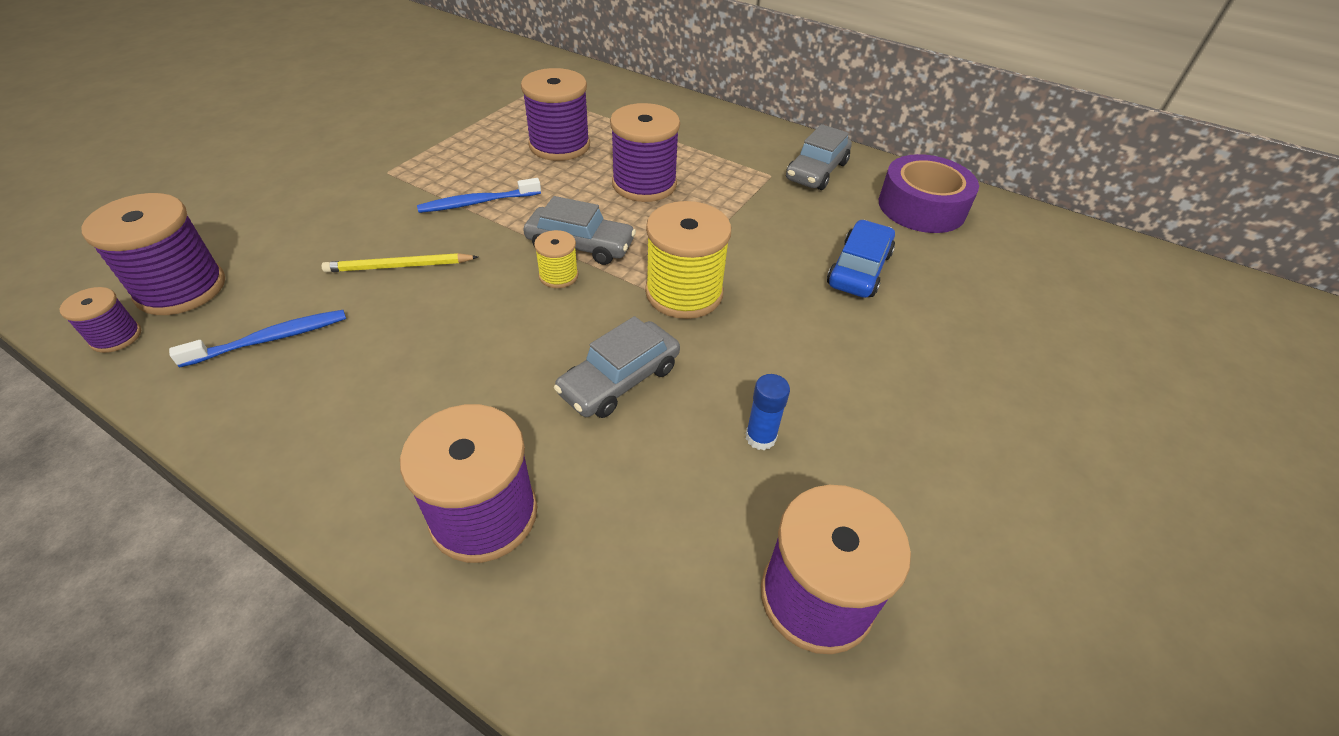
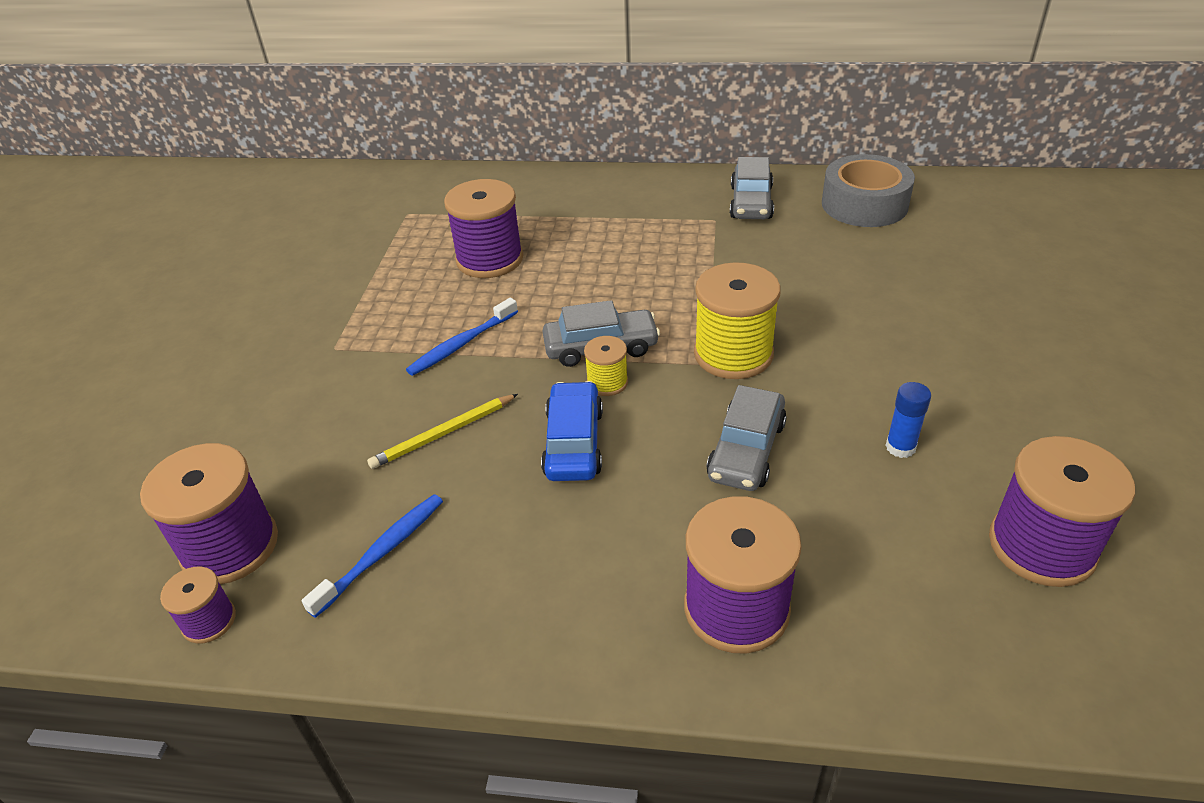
camera: 20 degrees left, 5 degrees down
(644, 184) = (607, 268): purple spool -> none
(859, 269) = (859, 278): blue car -> blue car (574, 442)
(921, 207) = (864, 204): purple tape -> grey tape

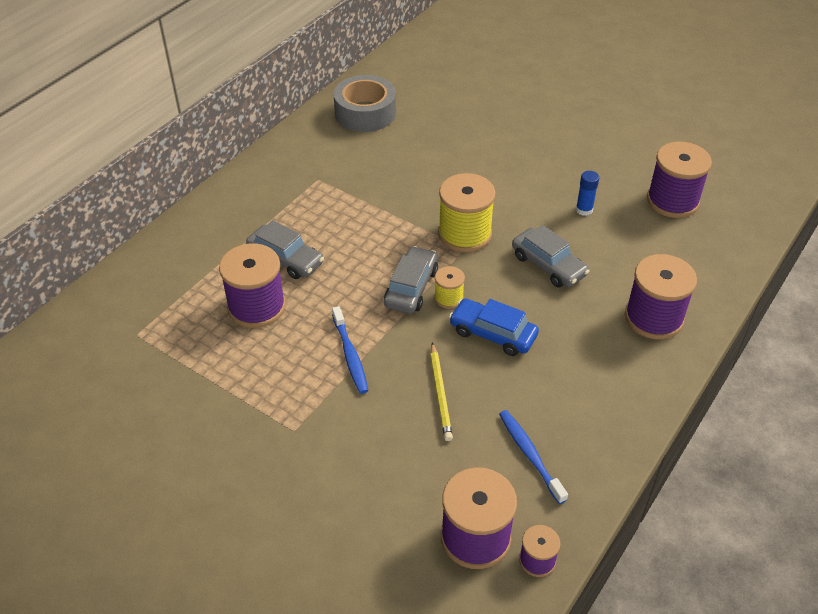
camera: 65 degrees left, 5 degrees up
(751, 202) = (314, 155): grey car -> grey car (286, 259)

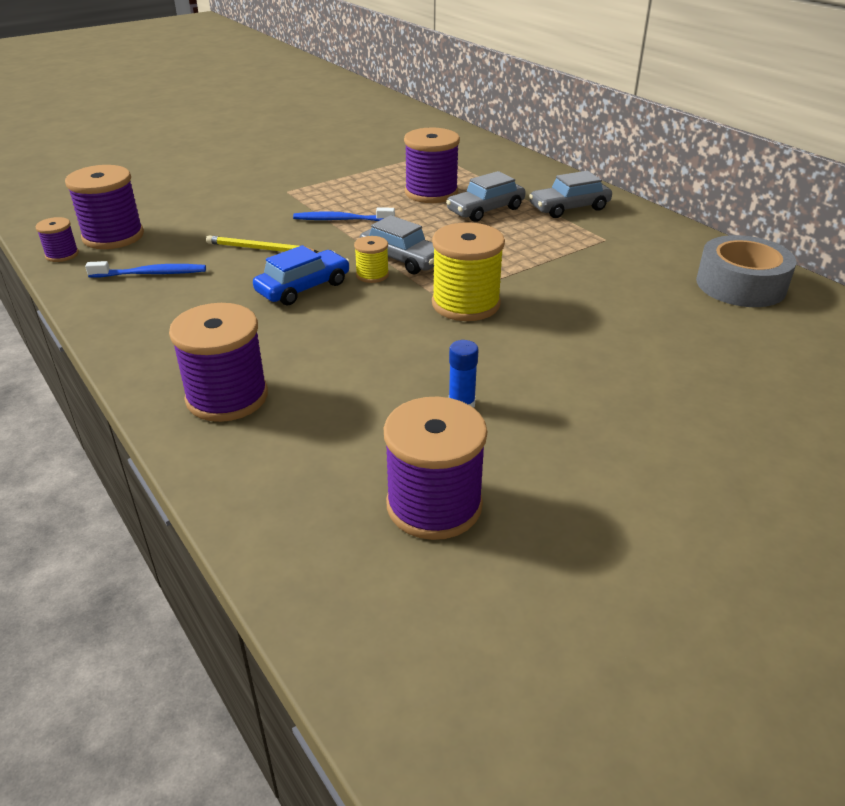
camera: 110 degrees right, 10 degrees down
(548, 265) = (374, 346): grey car -> grey car (569, 208)

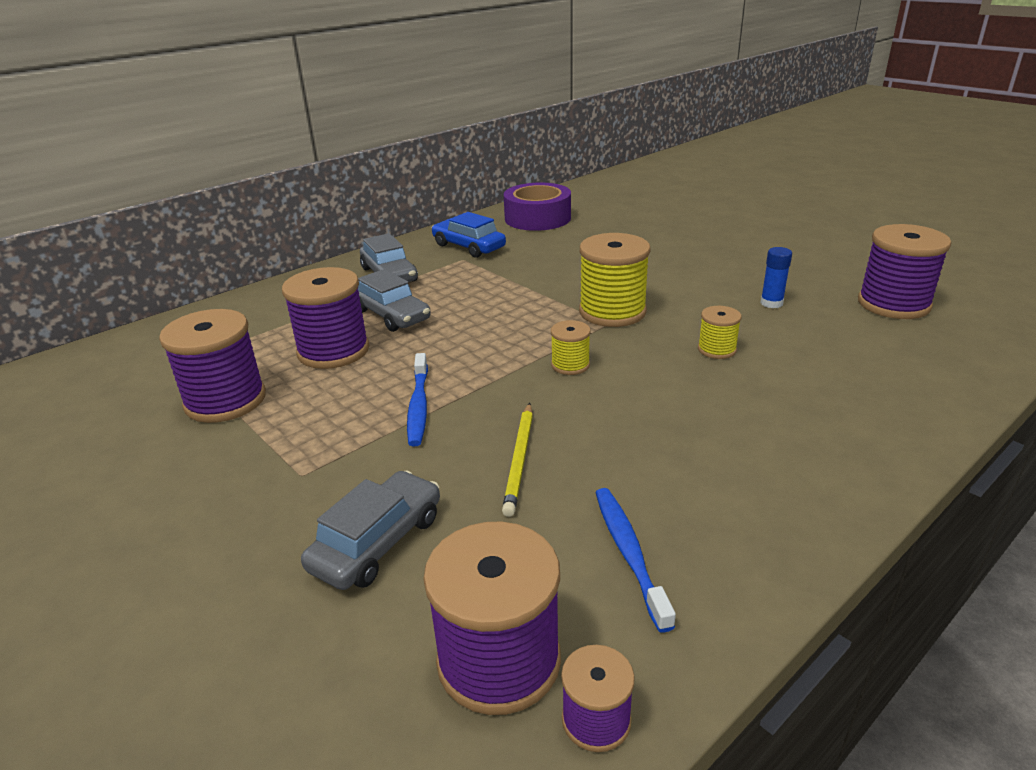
camera: 95 degrees left, 5 degrees down
(227, 397) = (857, 412): purple spool -> purple spool (225, 400)
(303, 287) = (617, 405): blue car -> blue car (468, 246)
(369, 347) = (717, 349): none -> yellow spool
(402, 259) = (527, 351): grey car -> grey car (377, 542)
(740, 285) = (537, 218): grey tape -> purple tape

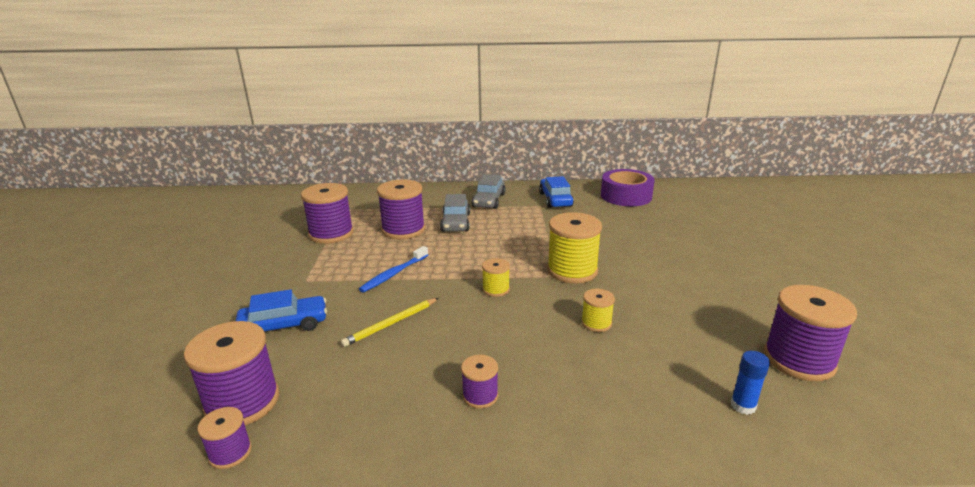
camera: 40 degrees right, 5 degrees down
(377, 542) = (284, 325): grey car -> blue car
(629, 553) = (359, 397): blue toothbrush -> none
(737, 472) = (480, 395): none -> purple spool
(771, 303) = (692, 313): blue glue stick -> blue glue stick (743, 406)

